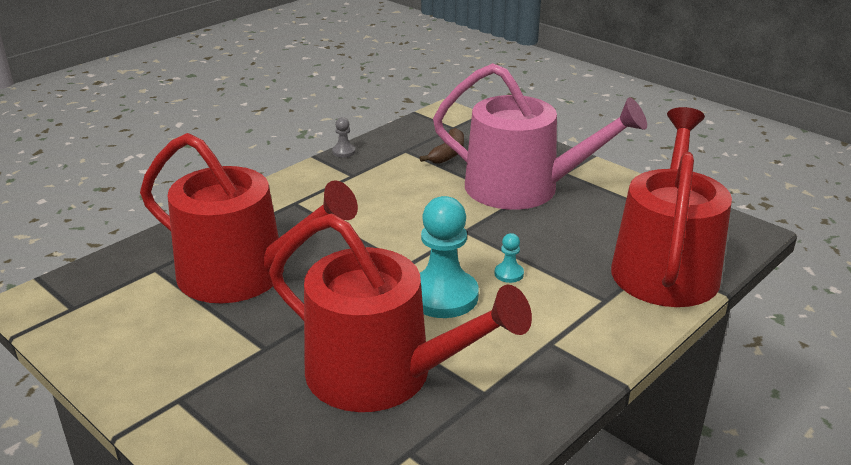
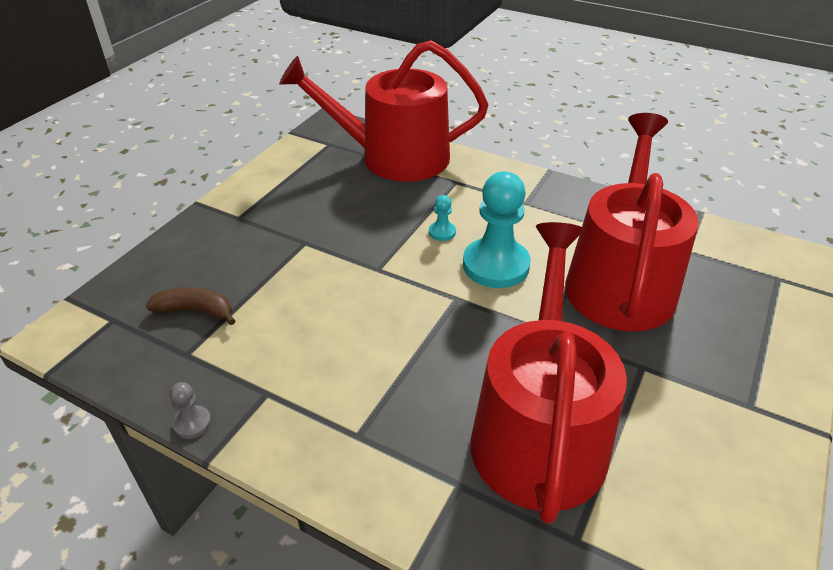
camera: 105 degrees left, 10 degrees up
(523, 188) = (277, 241): pink watering can -> none

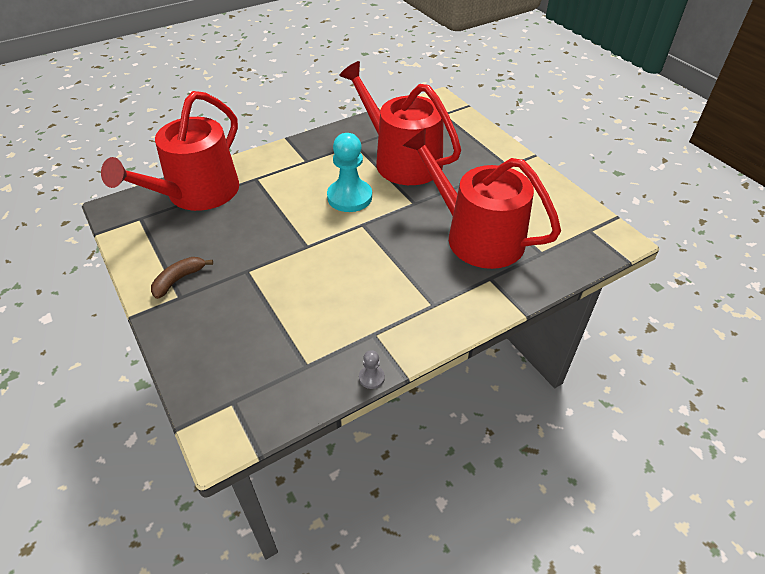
camera: 60 degrees left, 5 degrees up
(196, 311) = (266, 349): brown banana -> brown banana (178, 280)
(442, 232) = (299, 205): turquoise pawn -> none

